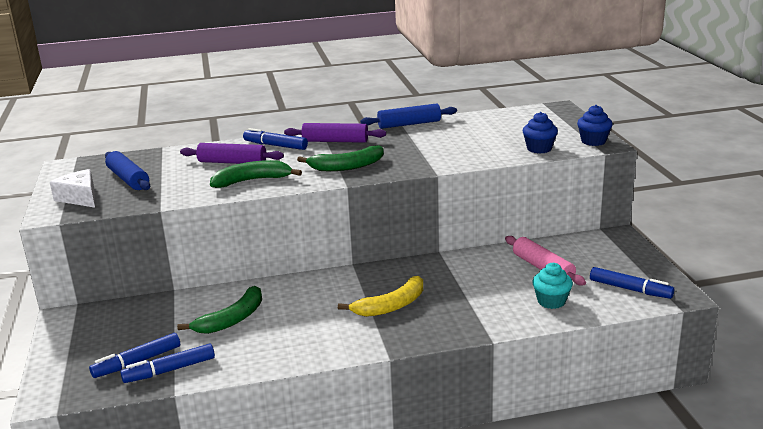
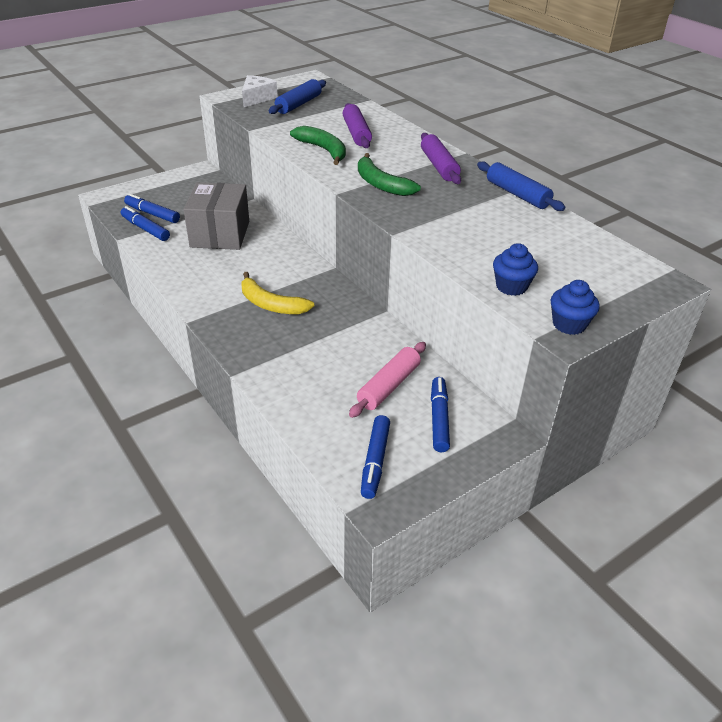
camera: 65 degrees right, 15 degrees up
(232, 319) = (220, 234): green banana -> grey box
(275, 145) = (407, 142): blue marker -> blue marker (439, 419)
(551, 301) = (321, 402): turquoise cupcake -> none

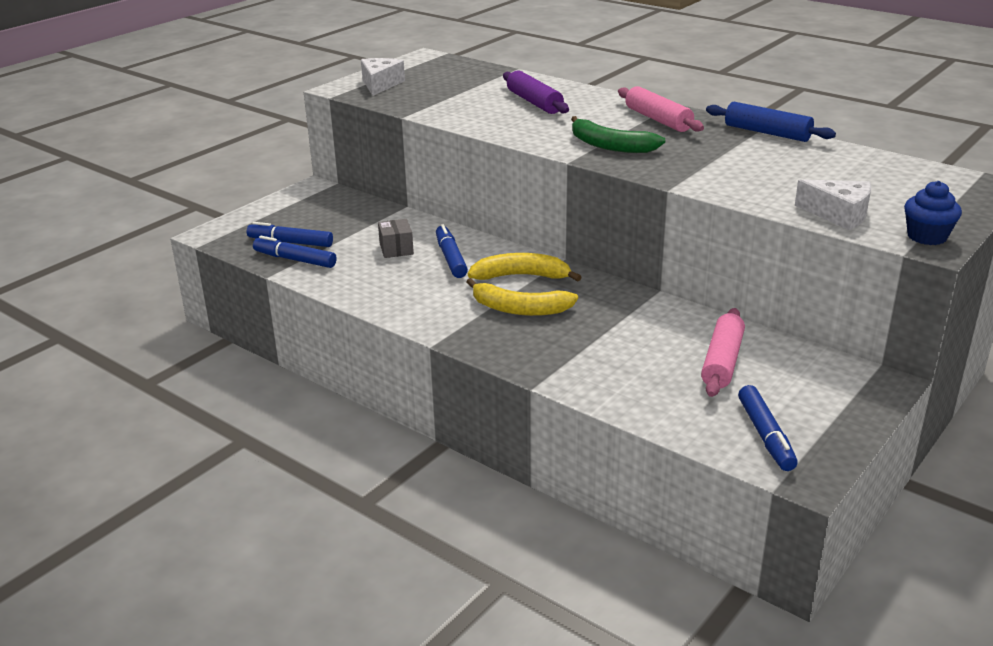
camera: 15 degrees left, 10 degrees down
(220, 234) = (396, 249): grey box -> grey box, size x0.45
(292, 276) = (521, 276): none -> yellow banana
(299, 104) = (438, 84): blue rolling pin -> none
(323, 150) = (512, 124): green banana -> none
(439, 166) = (658, 120): purple rolling pin -> pink rolling pin
(439, 419) = (802, 381): blue marker -> blue marker (451, 258)
(511, 286) = (839, 214): blue cupcake -> white cheese

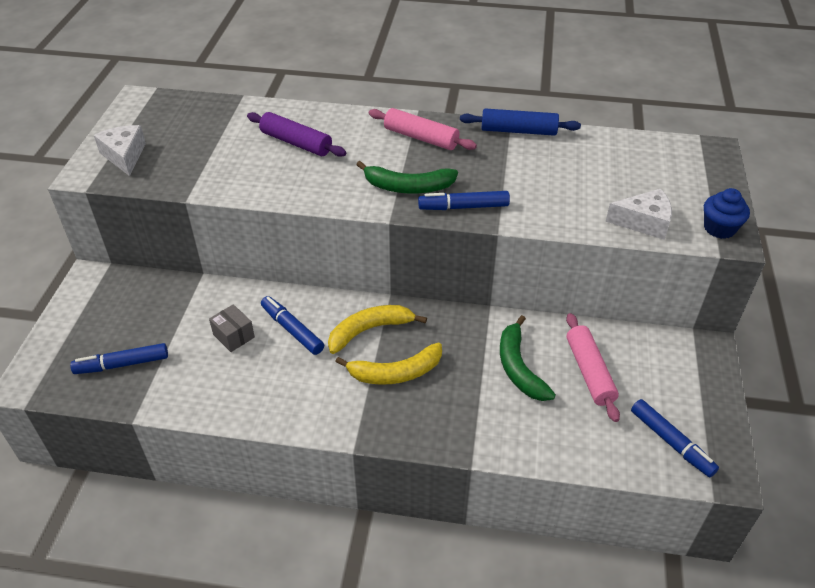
camera: 30 degrees left, 15 degrees up
(295, 260) = (144, 387): blue marker -> blue marker (463, 207)
(647, 338) = (519, 367): none -> green banana

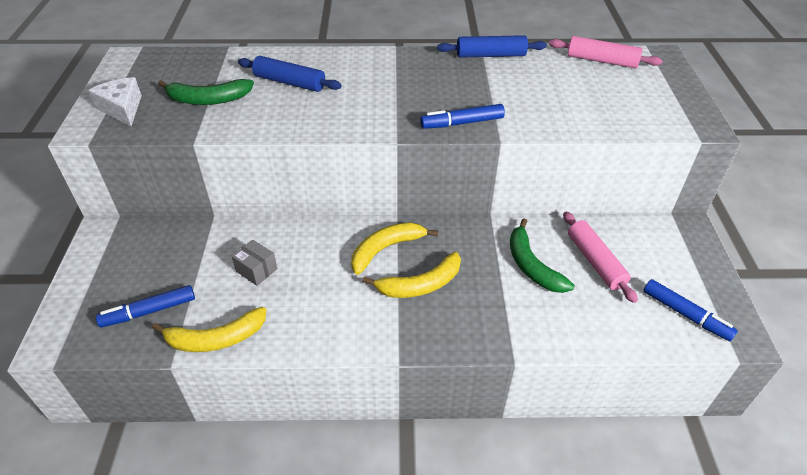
camera: 10 degrees left, 0 degrees up
(180, 400) = (216, 338): none -> yellow banana
(292, 330) = (312, 257): blue marker -> none
(296, 143) = (289, 82): purple rolling pin -> blue rolling pin
(408, 187) = (405, 111): green banana -> green banana (208, 99)
(421, 138) = (405, 68): pink rolling pin -> pink rolling pin (601, 61)
(644, 222) = (626, 120): white cheese -> none
(719, 228) = (692, 119): blue cupcake -> none

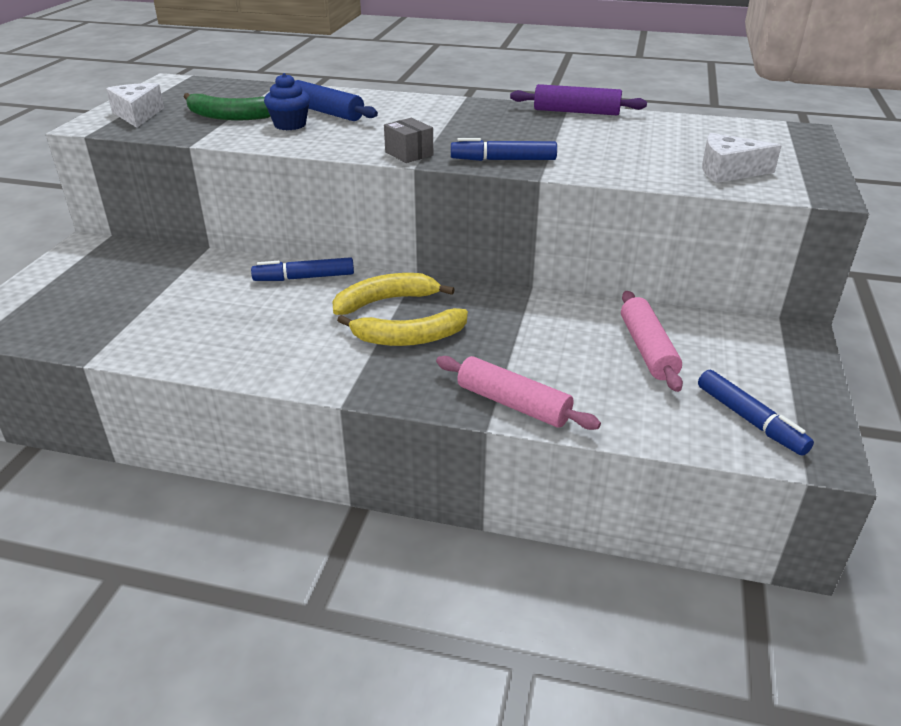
camera: 15 degrees right, 10 degrees down
(149, 311) = (91, 315): blue marker -> blue marker (304, 278)
(216, 338) = (147, 349): yellow banana -> none
(256, 270) = (227, 298): grey box -> grey box (409, 154)
(267, 103) = (290, 125): none -> blue cupcake
(491, 55) = (576, 112): blue rolling pin -> purple rolling pin
(532, 265) = (560, 341): green banana -> none
(601, 61) = (717, 128): pink rolling pin -> pink rolling pin (513, 404)
(631, 111) = (728, 171): none -> white cheese

